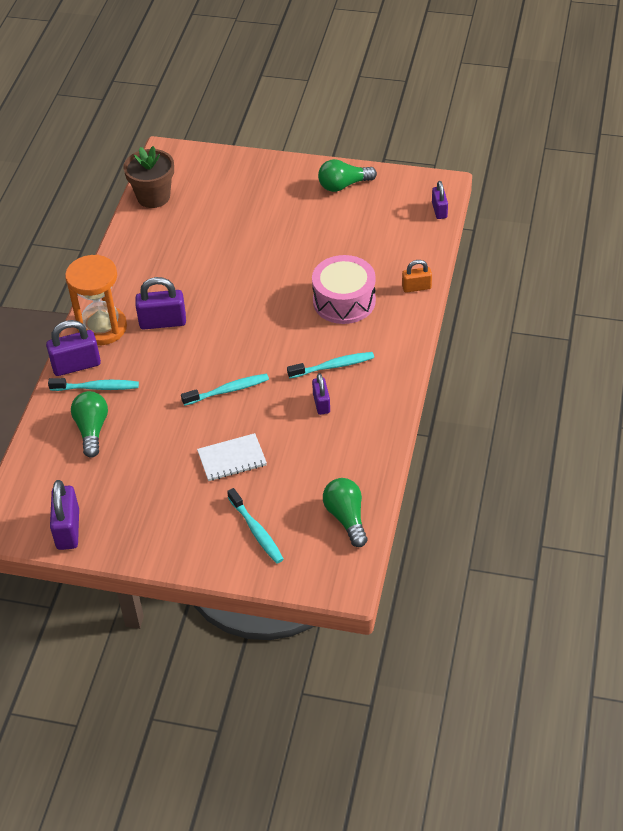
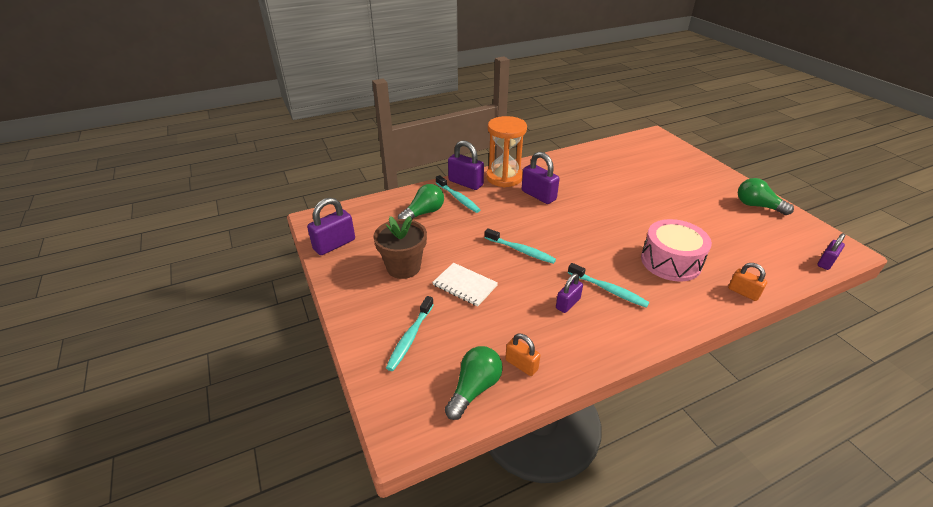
camera: 50 degrees right, 10 degrees down
(153, 197) = (620, 146): brown flower pot -> brown flower pot (403, 267)
(352, 475) = (521, 365): none -> orange padlock

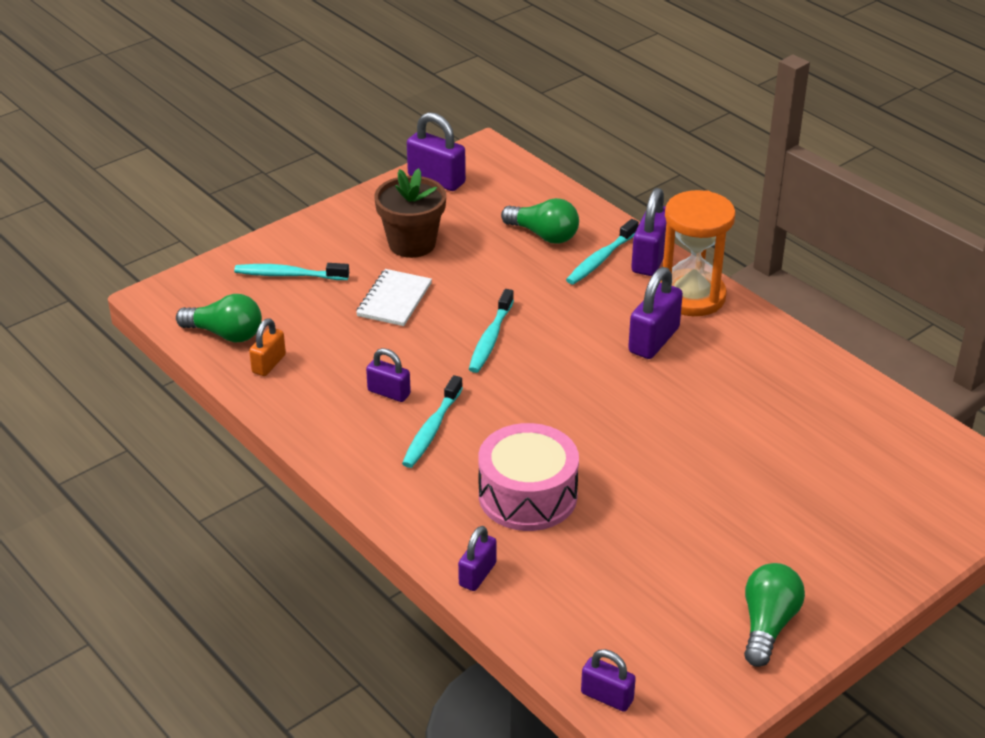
camera: 75 degrees right, 0 degrees up
(743, 292) = (477, 574): orange padlock -> purple padlock

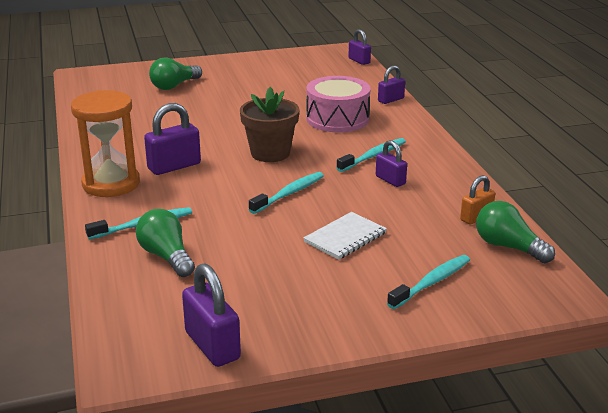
camera: 155 degrees left, 10 degrees down
(288, 275) = (432, 282): turquoise toothbrush -> turquoise toothbrush turned 75 degrees counterclockwise
(412, 244) = (294, 281): brown flower pot -> brown flower pot (270, 153)
(650, 259) = (104, 215): purple padlock -> none
(767, 625) = (264, 63): green light bulb -> green light bulb (174, 86)

